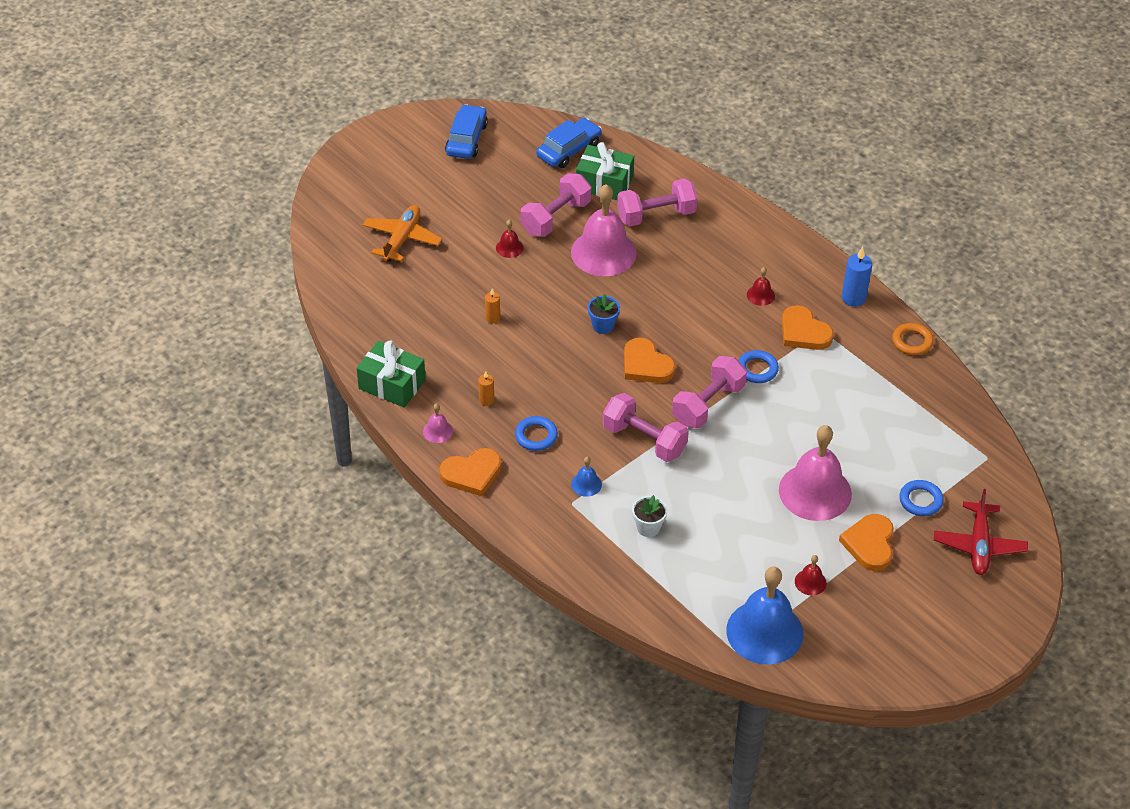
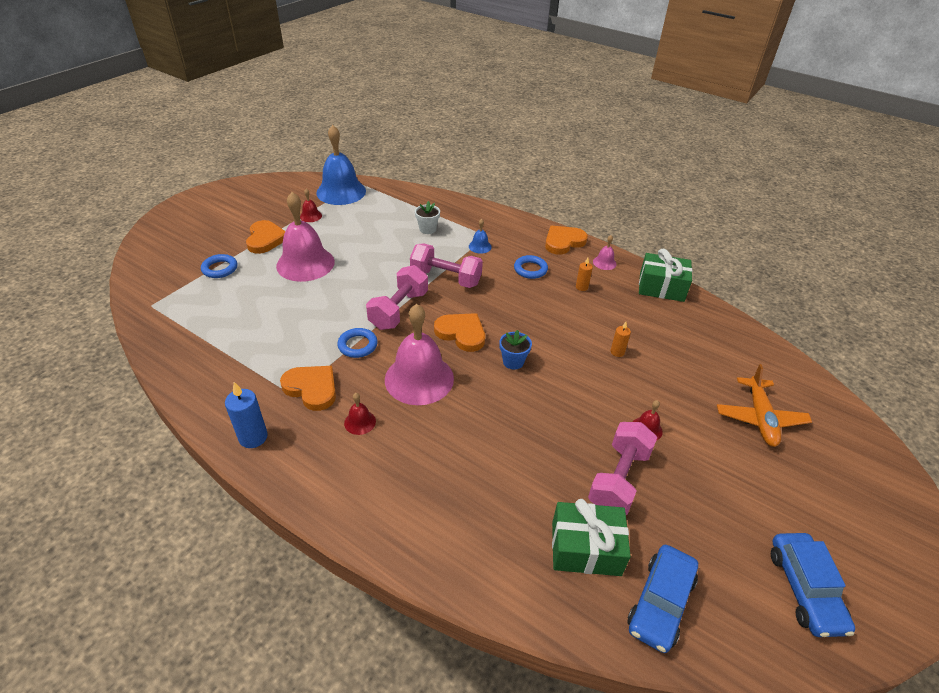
camera: 165 degrees right, 5 degrees down
(603, 252) = (545, 442): pink bell -> pink bell (419, 378)
(656, 215) = (502, 508): pink dumbbell -> none
(912, 342) = (195, 397): orange ring -> none
(979, 545) = (180, 248): red plane -> none

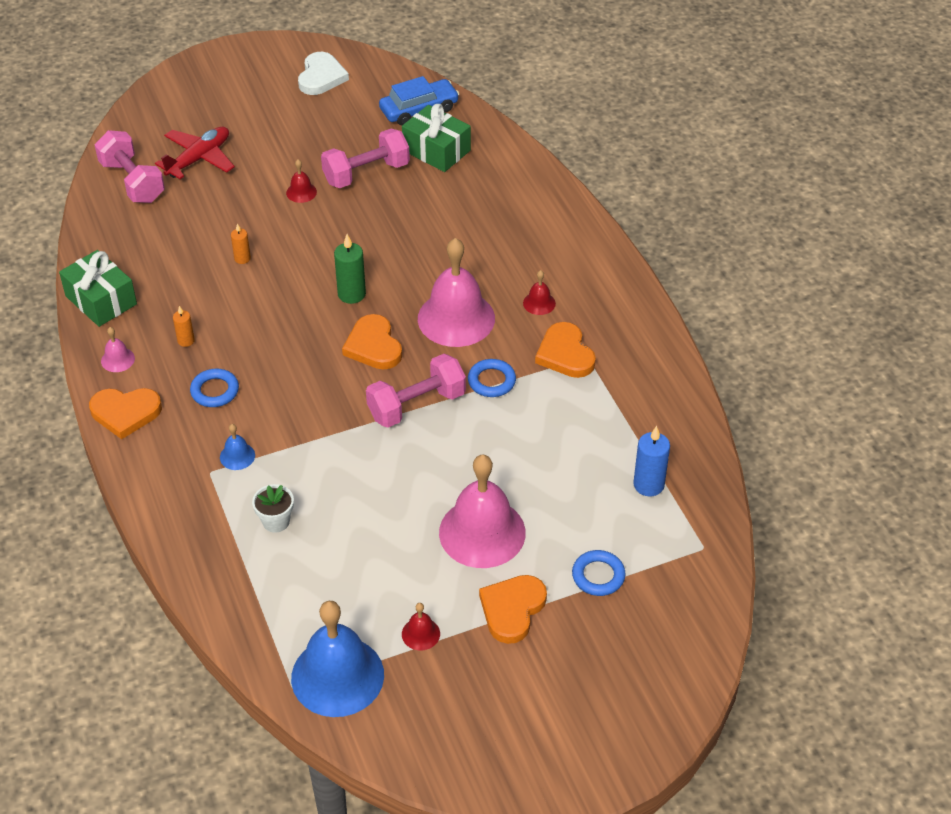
camera: 145 degrees left, 5 degrees up
(253, 437) = (641, 331): blue candle -> blue candle (648, 485)
(446, 278) = (326, 425): pink dumbbell -> pink dumbbell (132, 182)
(513, 362) = (351, 294): blue flower pot -> green candle
(759, 418) = (199, 159): orange plane -> red plane
(804, 589) = (321, 77): blue car -> white heart

